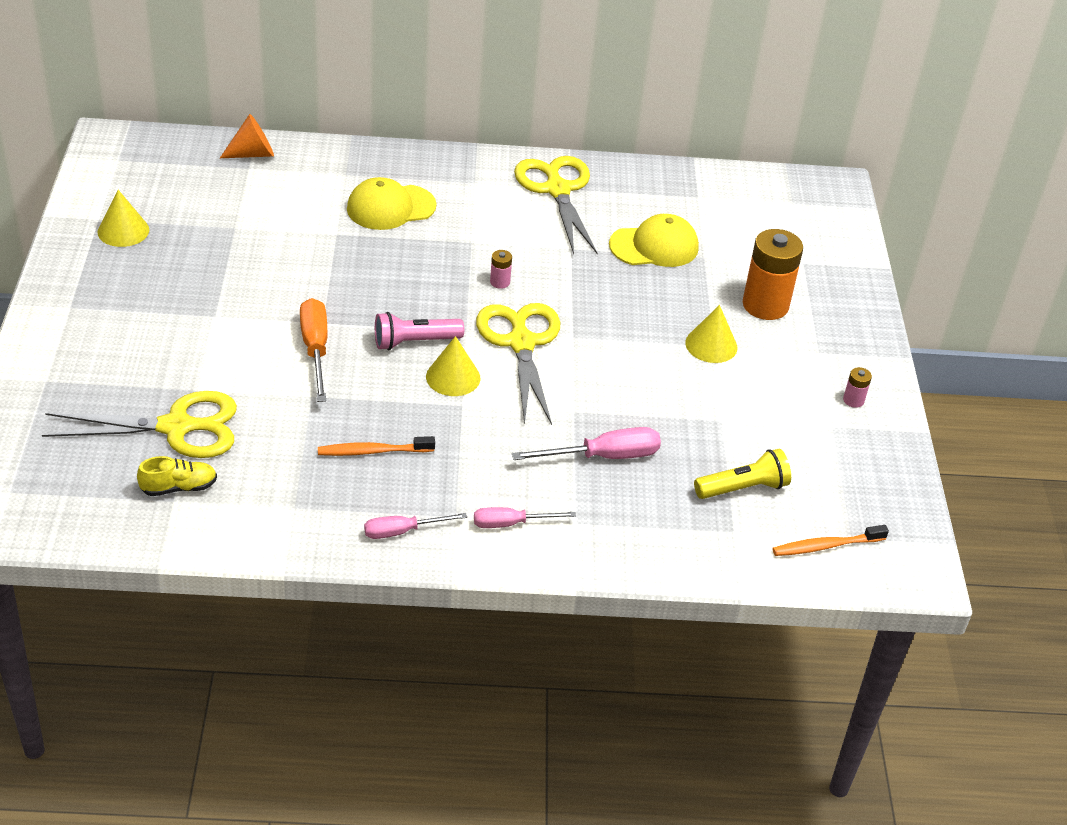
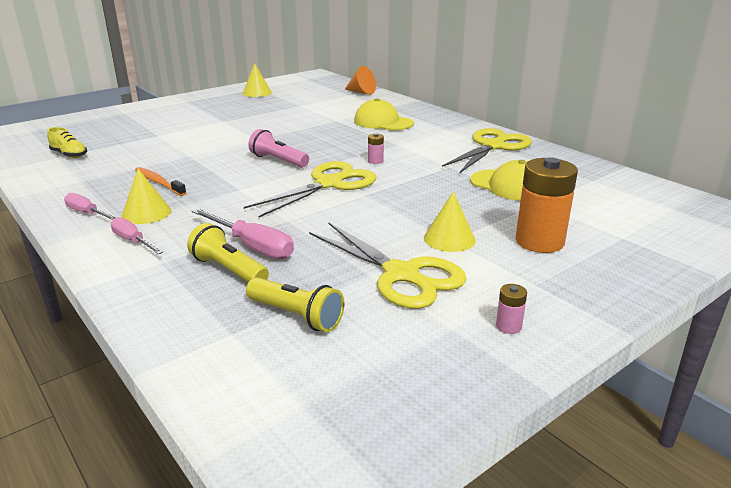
camera: 55 degrees right, 15 degrees down
(176, 427) = (120, 140): yellow scissors -> yellow scissors (401, 274)
(315, 349) = (231, 144): orange screwdriver -> none
(453, 377) = (262, 178): yellow cone -> yellow cone (146, 213)
(633, 489) = (228, 270): none -> yellow flashlight
(826, 546) = (271, 395): orange toothbrush -> none

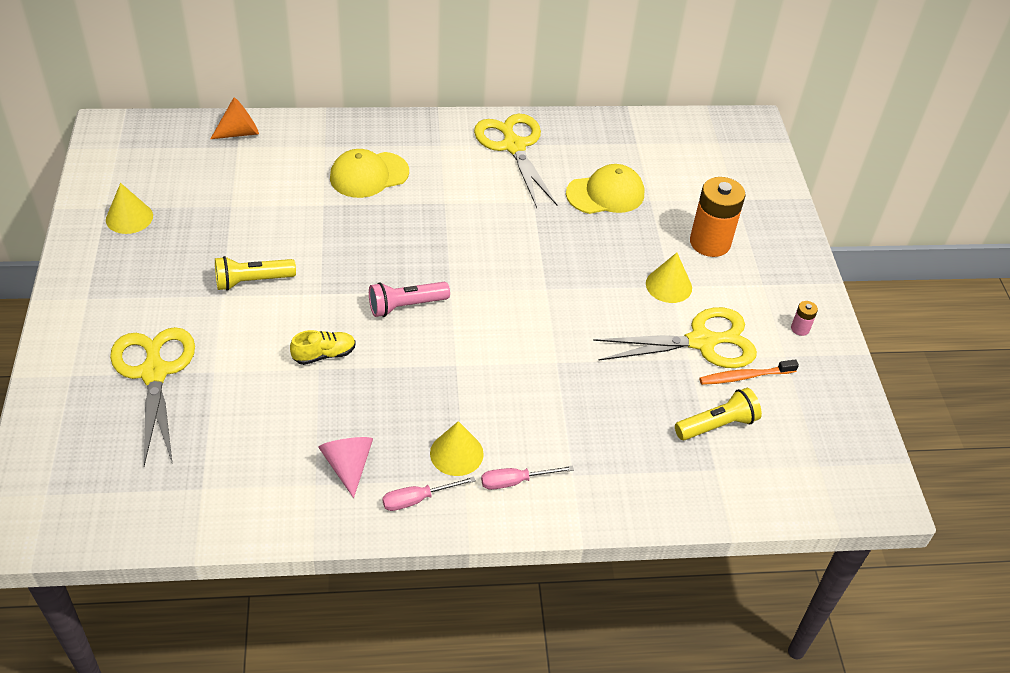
camera: 60 degrees left, 20 degrees up
(69, 155) = (206, 474): yellow shoe -> yellow shoe (324, 354)
(105, 185) = (348, 466): none -> pink cone
(158, 182) = (381, 420): orange toothbrush -> orange toothbrush (745, 376)
(228, 270) = (620, 436): yellow flashlight -> yellow flashlight (252, 281)
(252, 246) = (589, 405): pink screwdriver -> none
(329, 184) = (501, 299): yellow scissors -> yellow scissors (154, 373)
(375, 161) = (474, 240): pink battery -> none

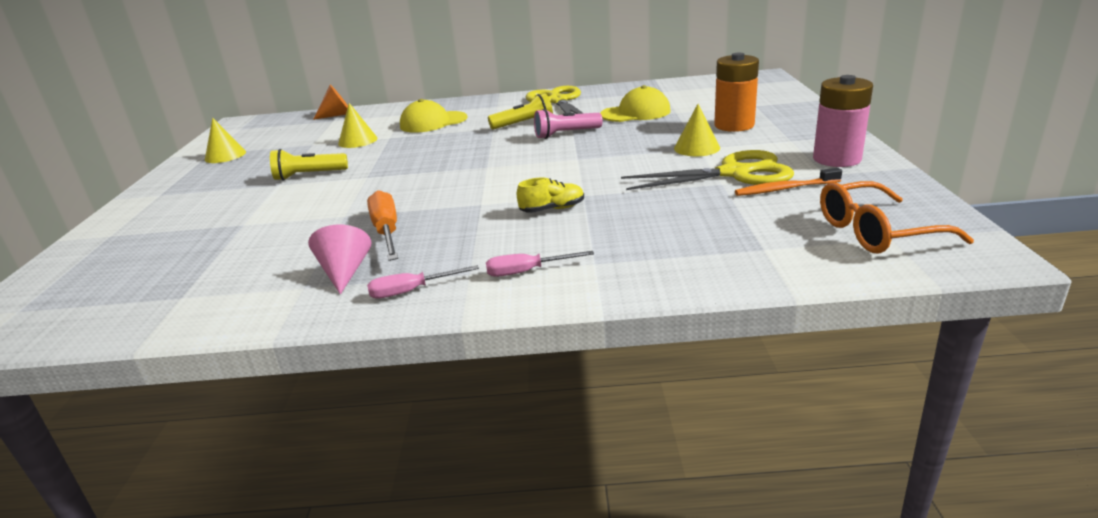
camera: 10 degrees right, 20 degrees down
(154, 373) = (187, 229): yellow scissors -> none
(324, 354) = (354, 207): yellow shoe -> yellow shoe (552, 209)
(371, 404) = (387, 232): none -> orange screwdriver
(405, 306) = (442, 177): pink flashlight -> pink flashlight (565, 134)
(456, 453) = (466, 257): yellow cone -> yellow cone (358, 141)
(717, 425) = (760, 219): yellow flashlight -> yellow flashlight (524, 124)
(800, 328) = (836, 159): pink battery -> pink battery, size x2.34
(810, 455) = (876, 232): none -> orange glasses

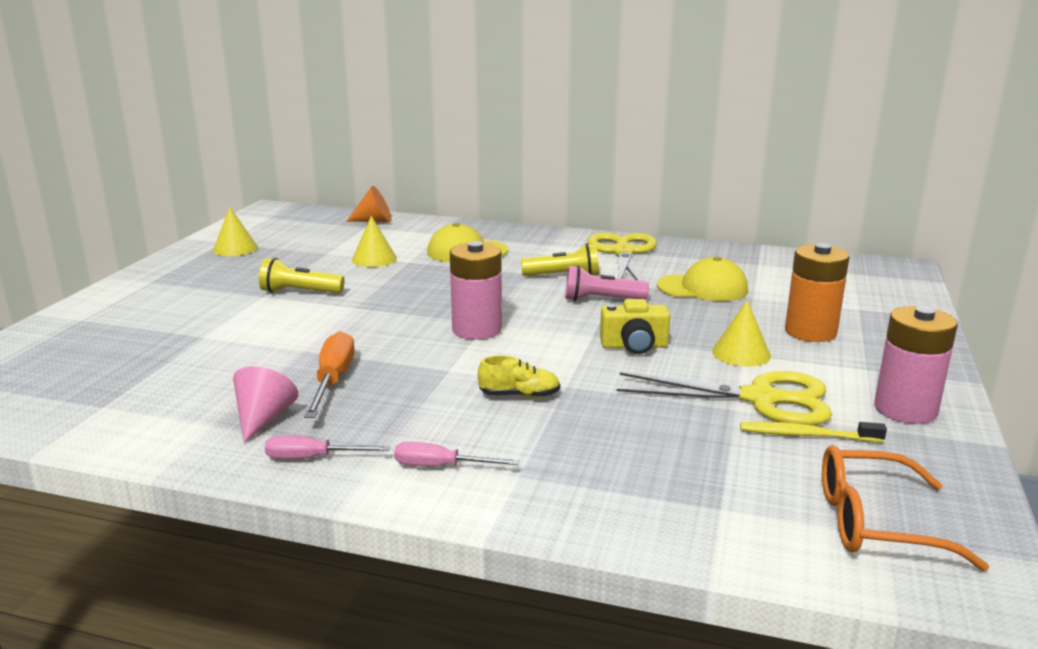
camera: 15 degrees right, 5 degrees down
(482, 172) = (477, 329): none -> pink battery
(615, 159) = (634, 346): none -> yellow camera
(784, 189) = (806, 435): orange toothbrush -> yellow toothbrush

